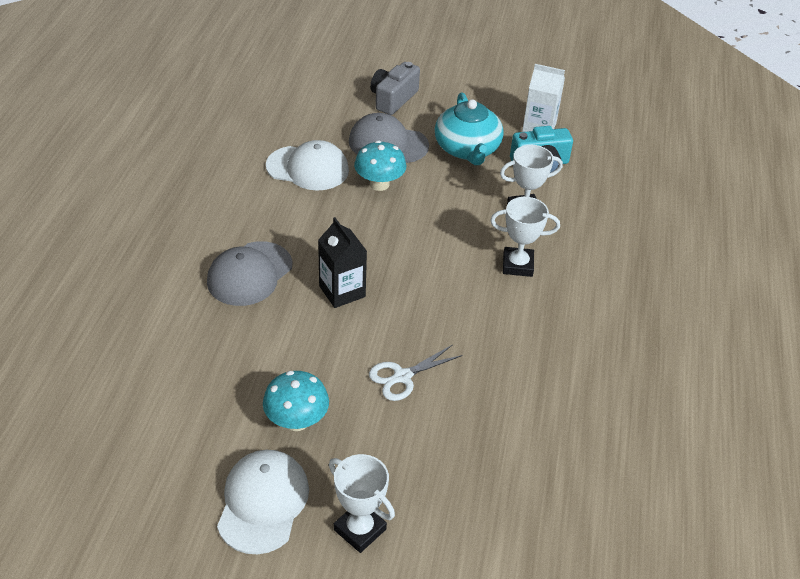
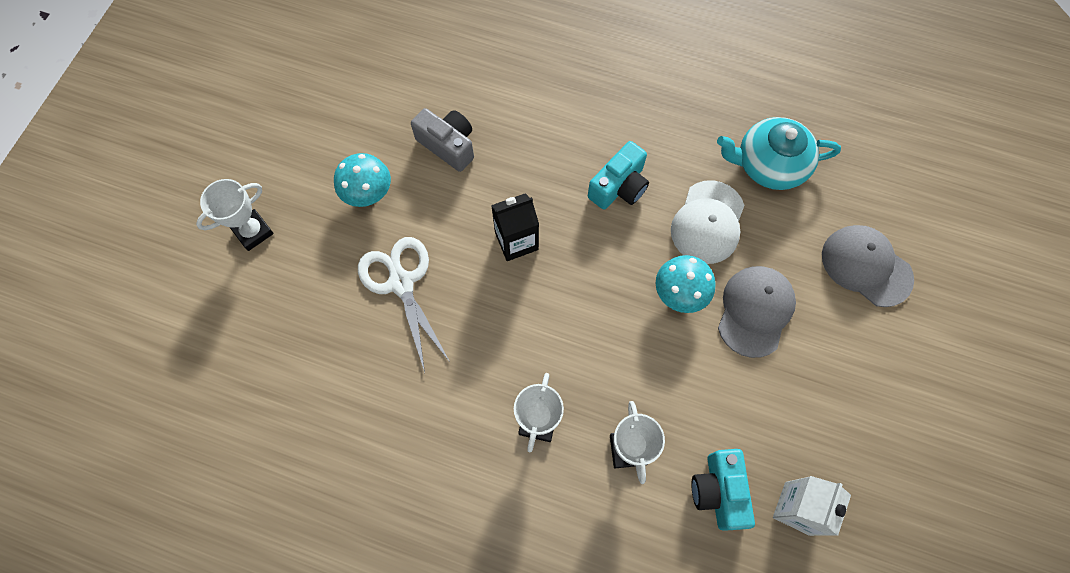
camera: 100 degrees right, 25 degrees up
(249, 274) = (548, 163): grey cap -> grey cap (866, 266)
(263, 503) = (294, 166): white cap -> none
(275, 223) = (619, 187): none -> turquoise camera
(393, 99) = (847, 328): grey camera -> grey camera (448, 145)
(402, 377) = (401, 283): white scissors -> white scissors, size x1.56
(467, 149) = (746, 403): turquoise teapot -> turquoise teapot (769, 165)

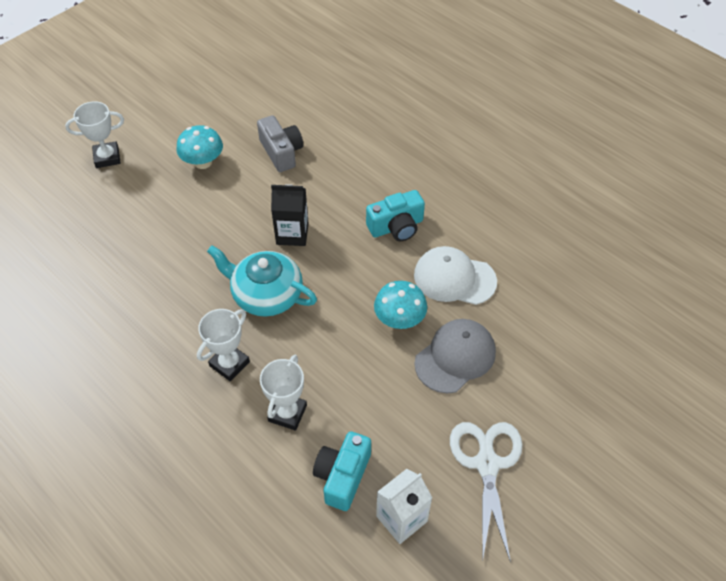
camera: 25 degrees right, 15 degrees down
(401, 283) = (189, 229): white scissors -> white scissors (487, 464)
(708, 222) = (454, 278): white cap -> white cap turned 60 degrees clockwise
(769, 165) = (532, 256): turquoise teapot -> turquoise teapot (266, 294)
(866, 266) = (574, 362): grey cap -> none

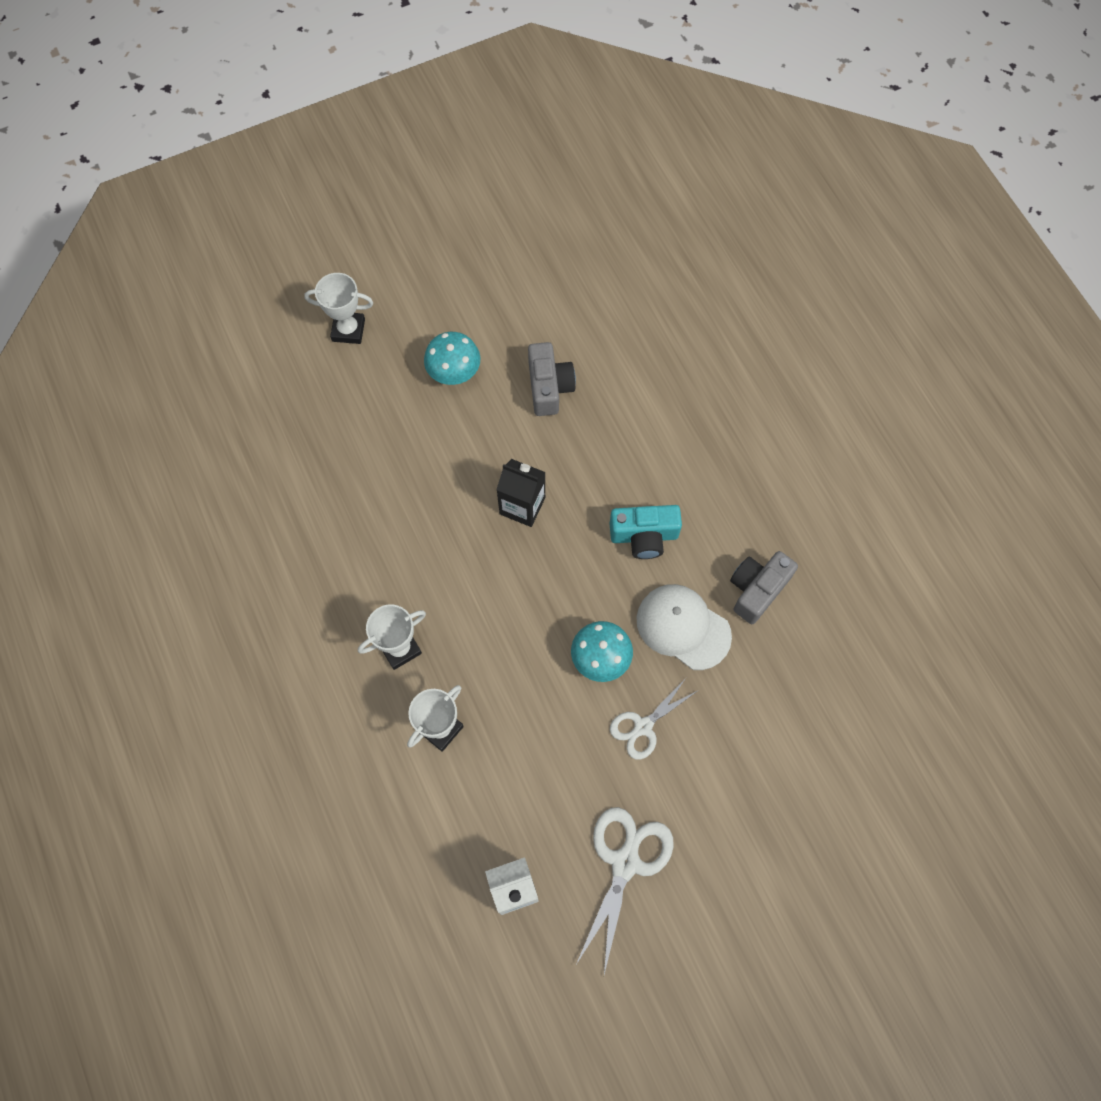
camera: 20 degrees right, 15 degrees up
(266, 294) = (466, 576): turquoise teapot -> none
(342, 476) = (471, 820): turquoise camera -> none
(455, 357) = (643, 726): grey cap -> white scissors
(498, 237) = (757, 590): none -> grey camera

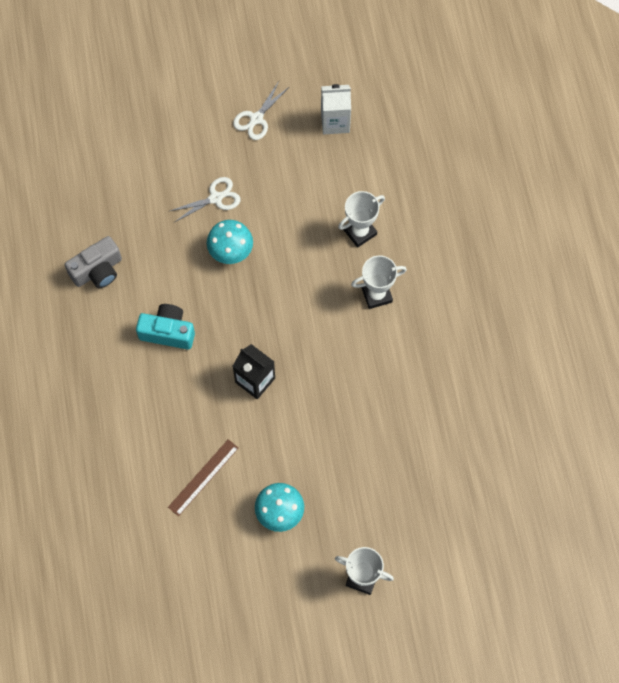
camera: 165 degrees left, 0 degrees up
(549, 387) = (203, 477): grey camera -> brown ruler
(625, 862) = (256, 119): white scissors -> white scissors, size x0.64
(683, 627) = (163, 257): white cap -> none

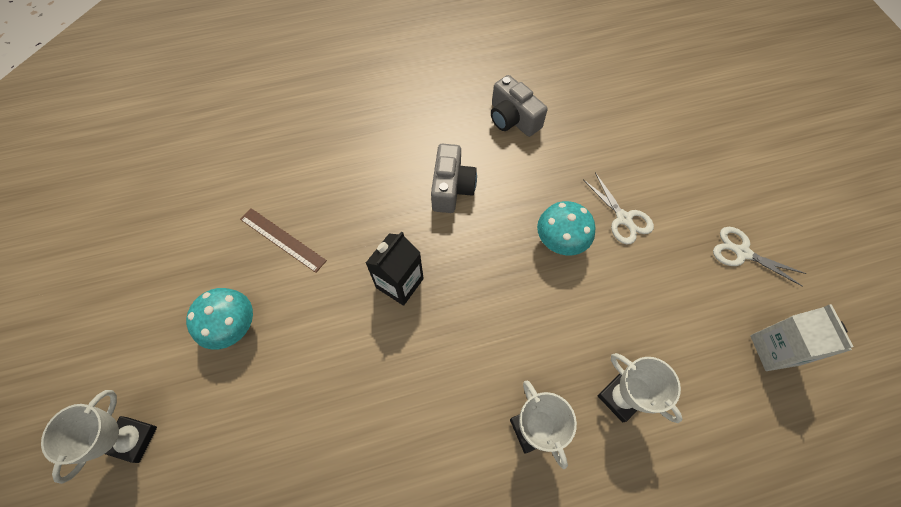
camera: 85 degrees right, 5 degrees down
(168, 332) = (451, 188): turquoise camera -> grey camera

